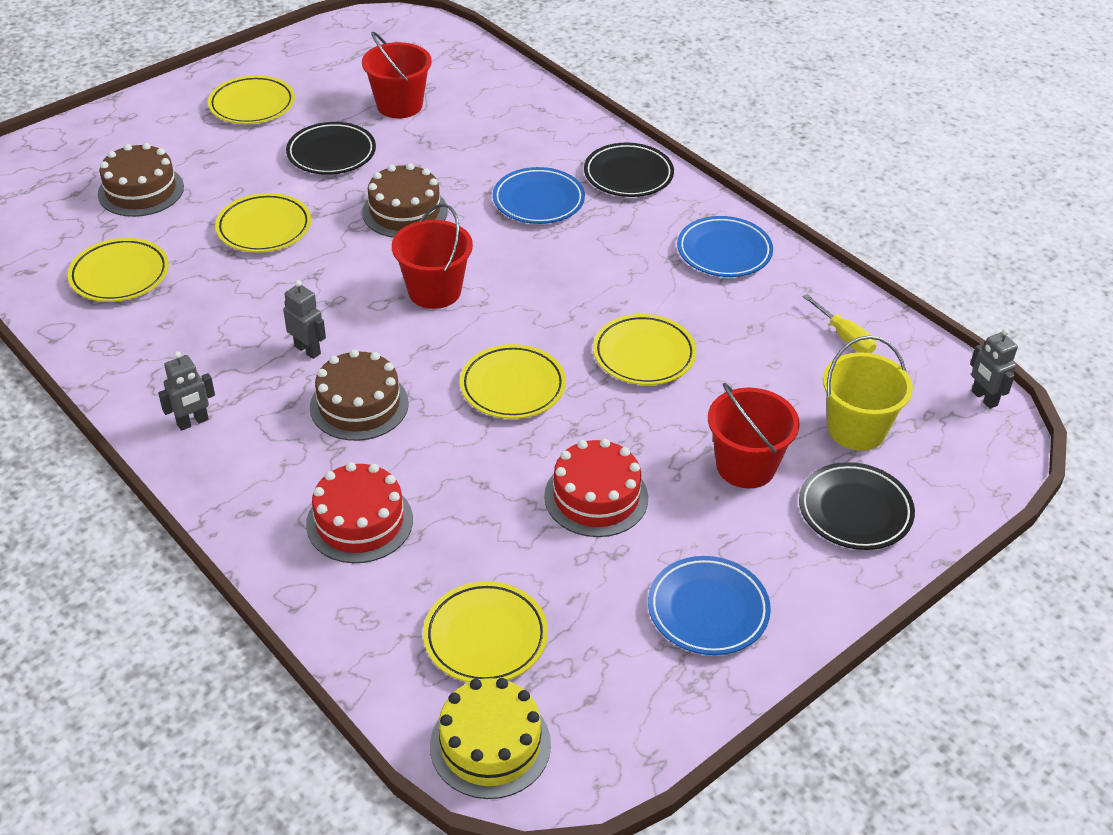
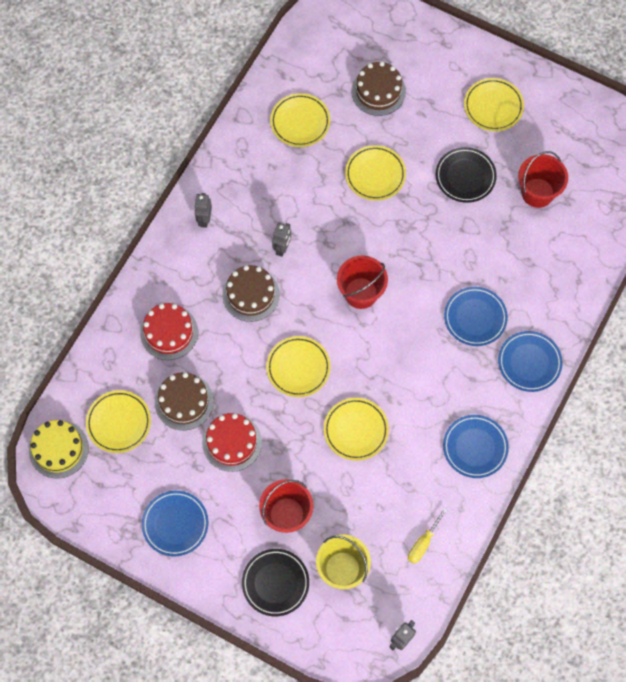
camera: 70 degrees right, 25 degrees up
(193, 422) = (204, 219): grey robot -> grey robot turned 60 degrees clockwise
(405, 211) = (427, 245): brown cake -> brown cake (184, 402)
(628, 175) = (529, 363): black plate -> blue plate

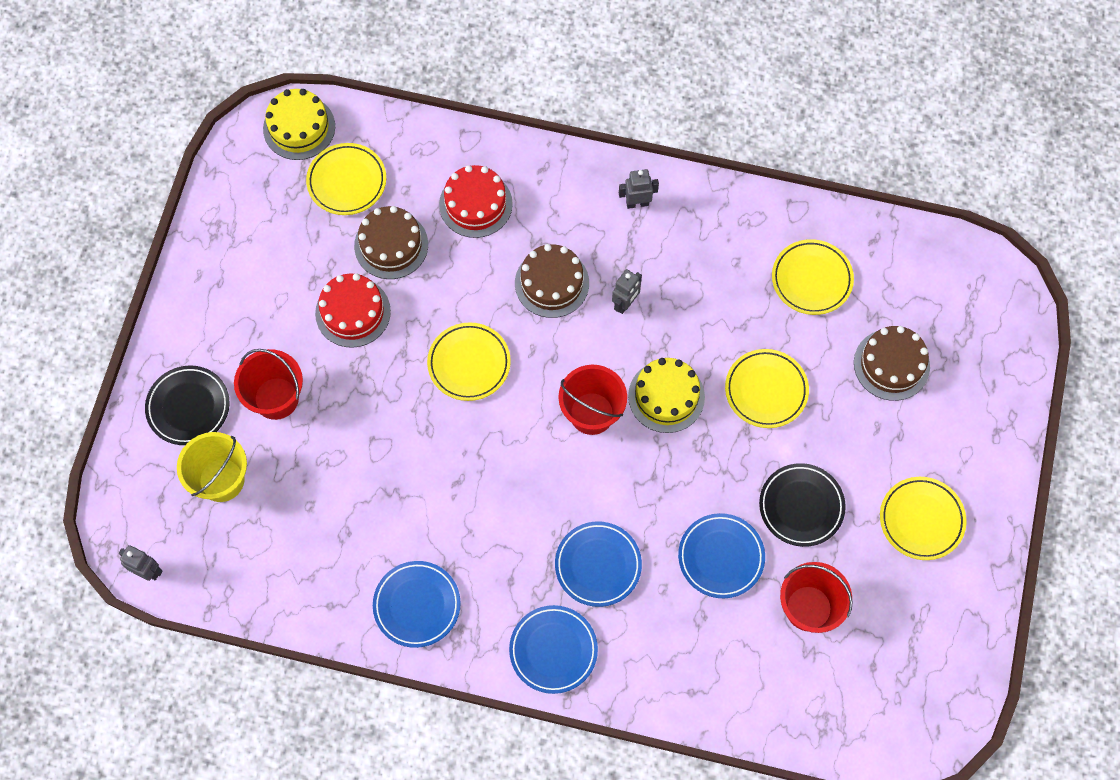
camera: 75 degrees right, 0 degrees up
(175, 524) = (237, 277): blue plate -> blue plate (721, 557)
(282, 248) = (625, 303): grey robot -> grey robot turned 60 degrees counterclockwise
(356, 430) = (404, 452): yellow plate -> none
(361, 240) = (666, 396): none -> yellow cake
(423, 543) = (275, 569): yellow screwdriver -> none

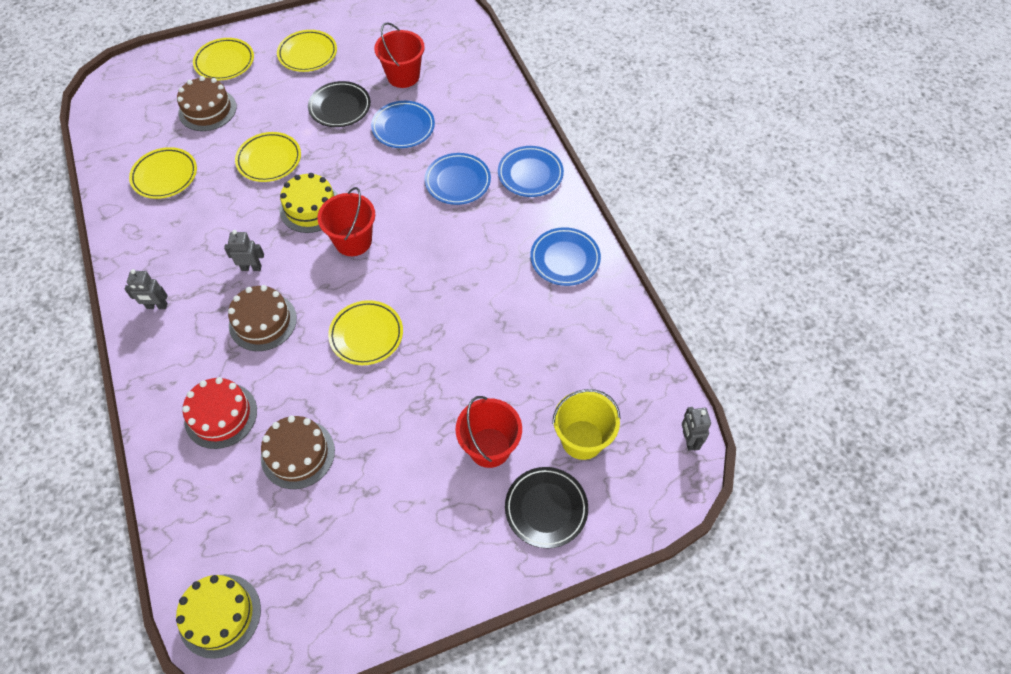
camera: 125 degrees left, 10 degrees down
(347, 181) = (255, 531): yellow plate -> yellow plate (225, 62)
(353, 312) = (377, 442): red cake -> none
(637, 203) = (157, 306): grey robot -> grey robot turned 45 degrees counterclockwise

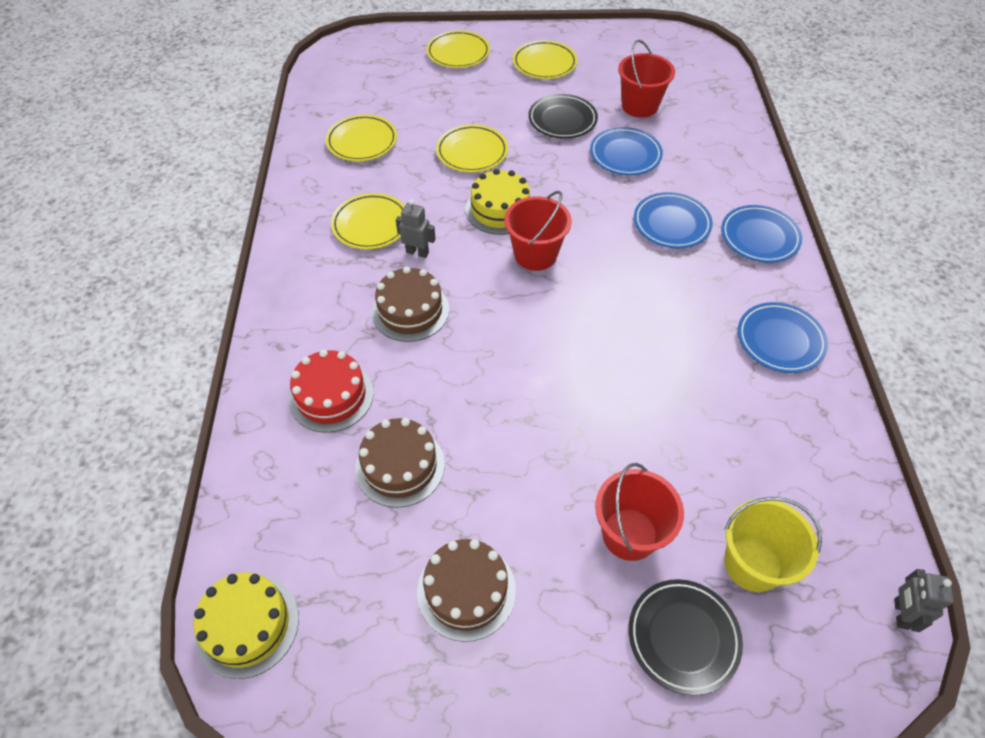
camera: 20 degrees right, 5 degrees down
(157, 306) = (307, 263): grey robot -> none
(207, 110) = (426, 92): brown cake -> brown cake (466, 590)
(366, 335) = (519, 358): yellow plate -> yellow plate (371, 225)

